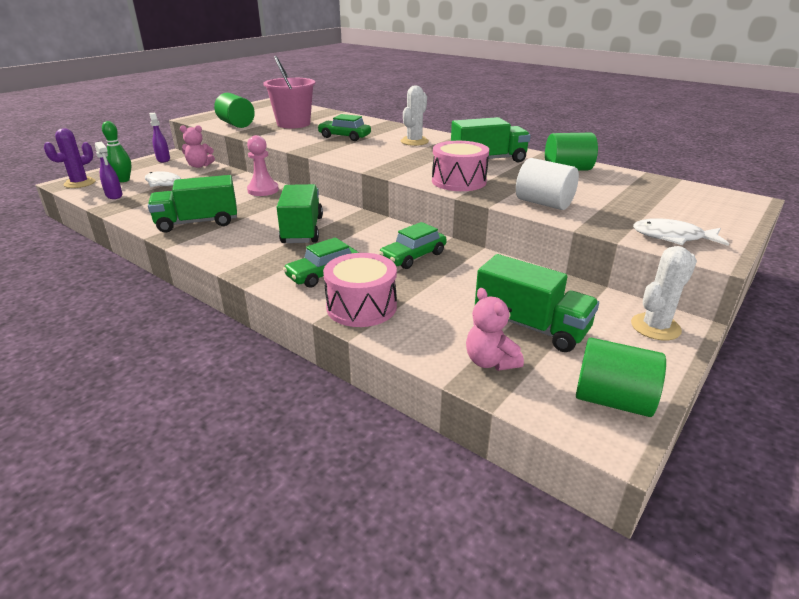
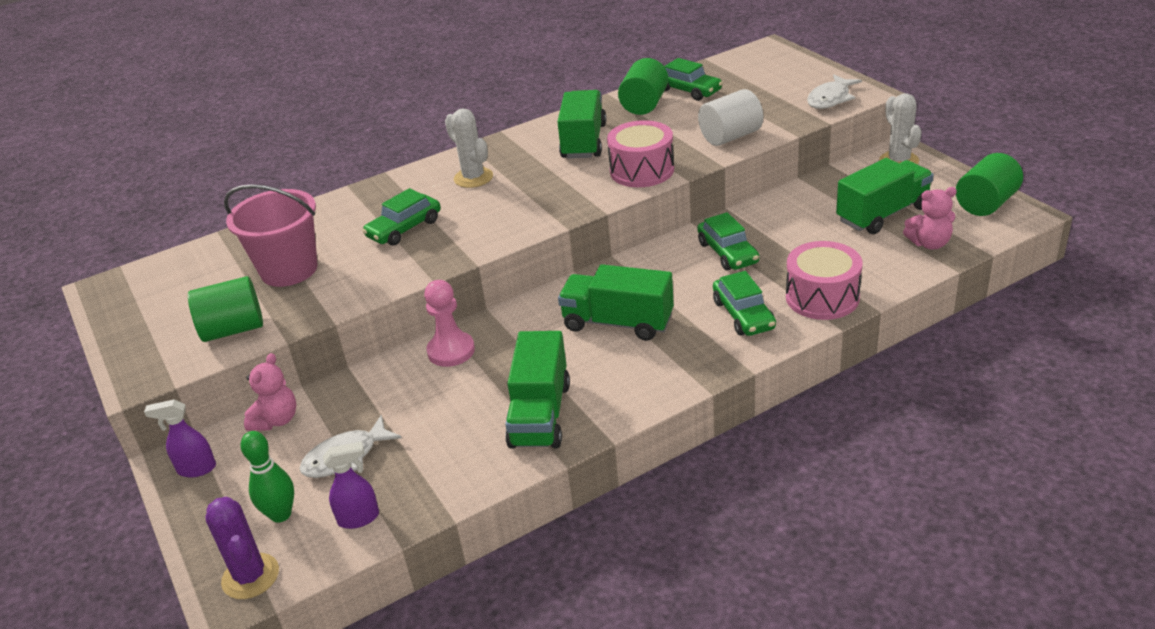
camera: 65 degrees left, 5 degrees up
(611, 180) = (688, 90): none -> green car

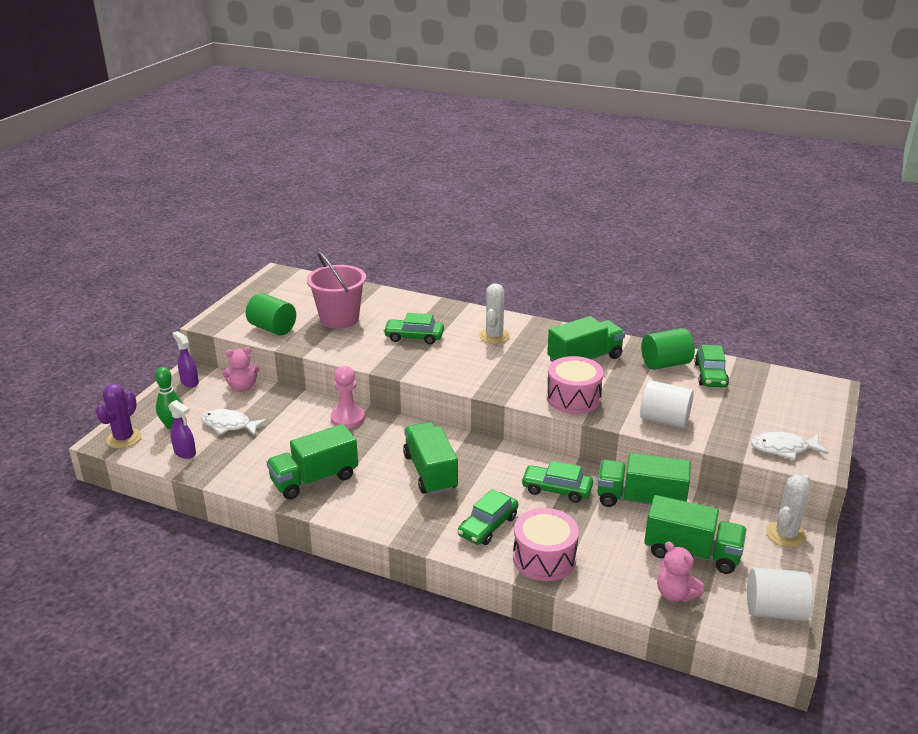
camera: 50 degrees right, 5 degrees down
(727, 253) = (556, 490): green car -> green car turned 75 degrees clockwise
(788, 212) = (640, 500): none -> green truck
(986, 204) = (774, 610): green cylinder -> white cylinder

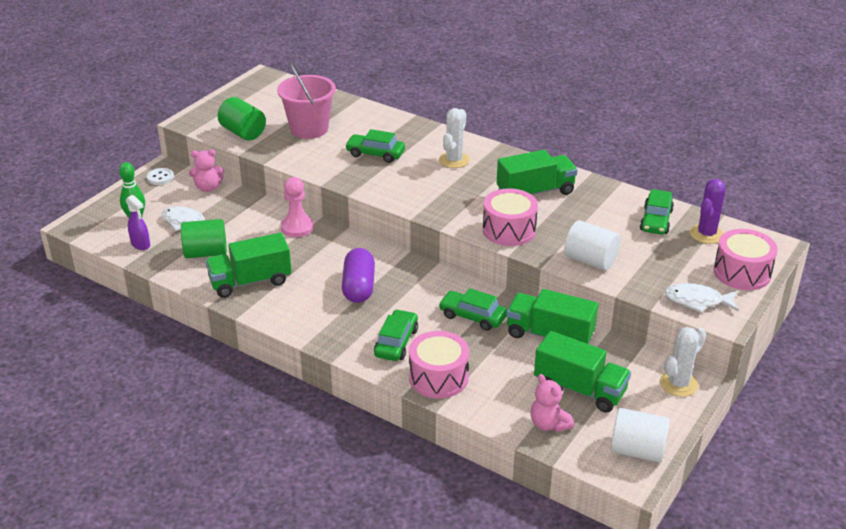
camera: 10 degrees right, 5 degrees up
(124, 438) = (89, 225): purple cactus -> purple cactus (706, 234)
(189, 382) = (160, 177): purple spray bottle -> white button
(430, 472) = (359, 287): green truck -> purple capsule
(488, 526) = (396, 342): green car -> green car turned 150 degrees clockwise
(665, 364) = (615, 205): green cylinder -> green cylinder (206, 253)
(812, 416) = (742, 272): none -> pink drum

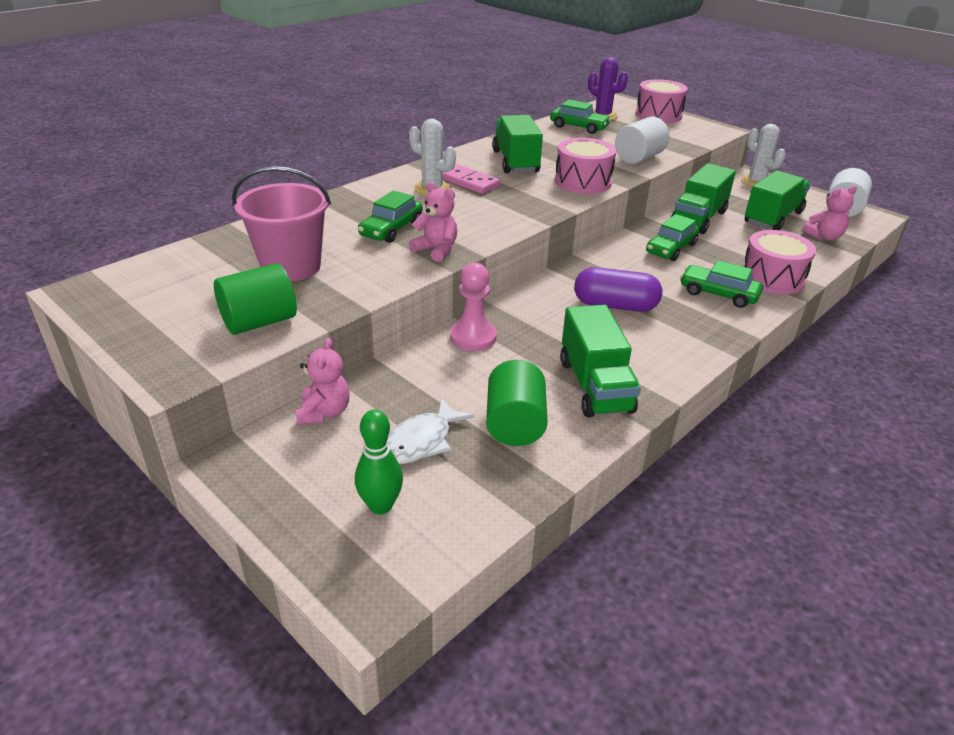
camera: 80 degrees left, 0 degrees up
(141, 245) = (471, 500): purple spray bottle -> none
(160, 177) = (255, 469): white button -> none
(349, 175) = (436, 250): none -> pink teddy bear
(476, 174) = (468, 182): none -> pink domino
(697, 301) = (698, 133): white fish -> none

